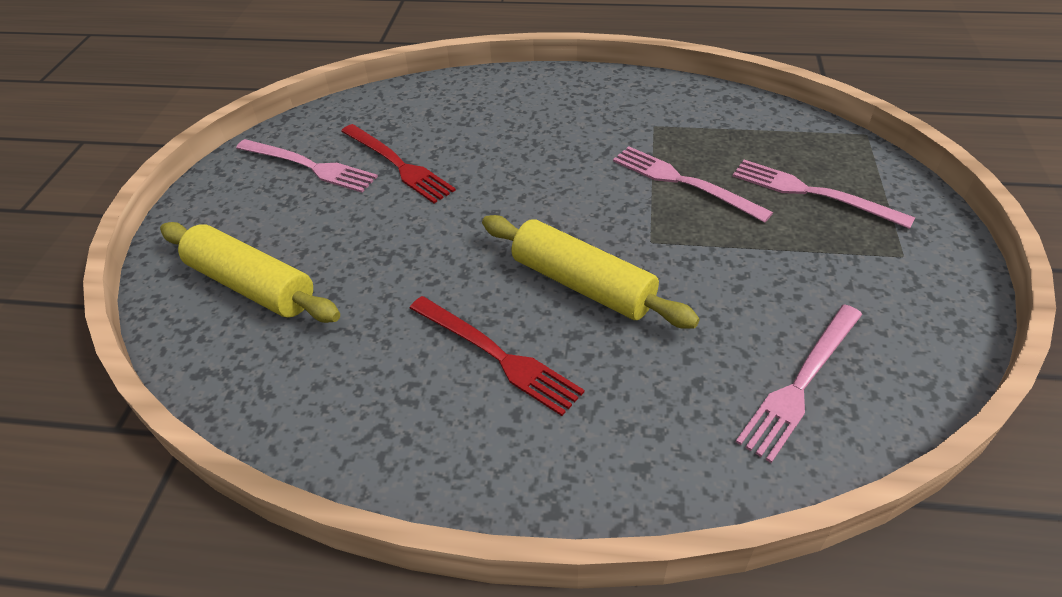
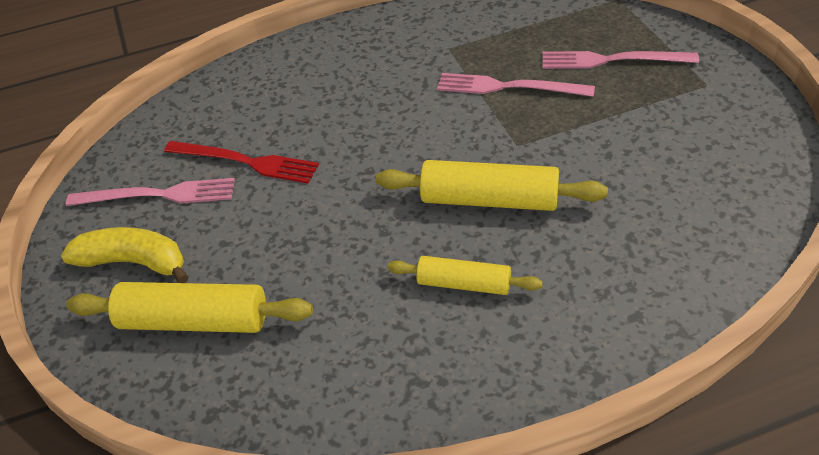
camera: 25 degrees left, 0 degrees up
(248, 215) = (134, 262): none -> yellow banana
(497, 355) = (464, 284): red fork -> yellow rolling pin
(801, 383) = (702, 206): pink fork -> none

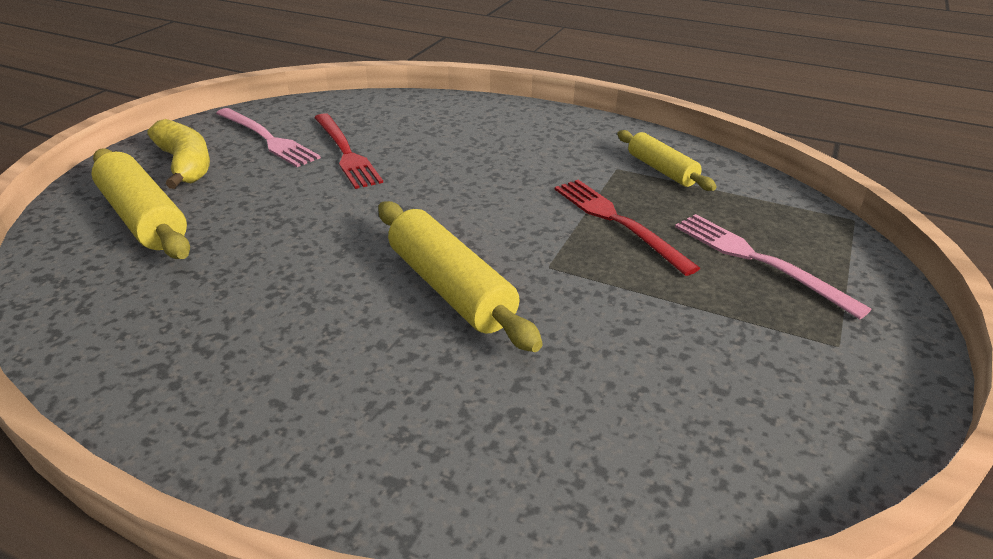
camera: 40 degrees right, 10 degrees down
(464, 284) = (319, 331): yellow rolling pin -> yellow rolling pin (661, 170)
(508, 87) = (618, 222): pink fork -> red fork

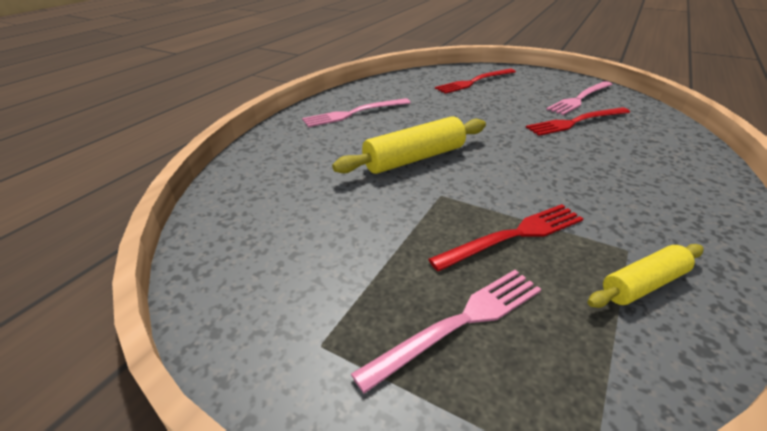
camera: 95 degrees right, 0 degrees up
(144, 218) = (474, 82): yellow rolling pin -> red fork
(185, 164) = (533, 83): yellow banana -> none
(248, 371) = (354, 113): none -> pink fork

